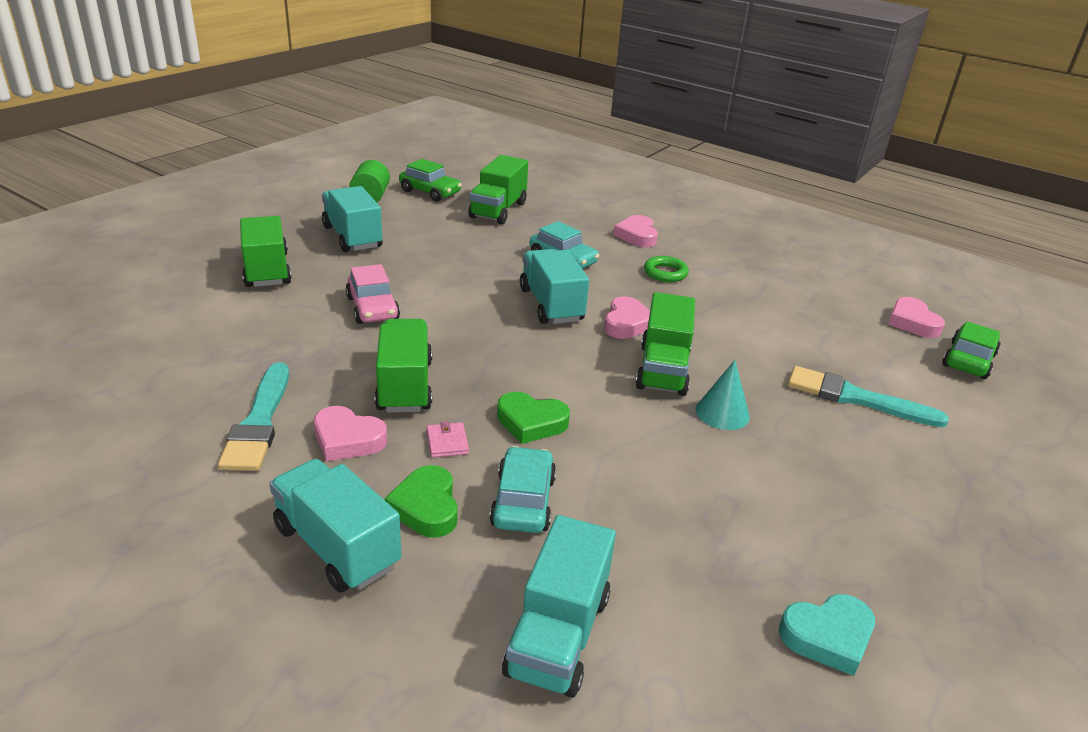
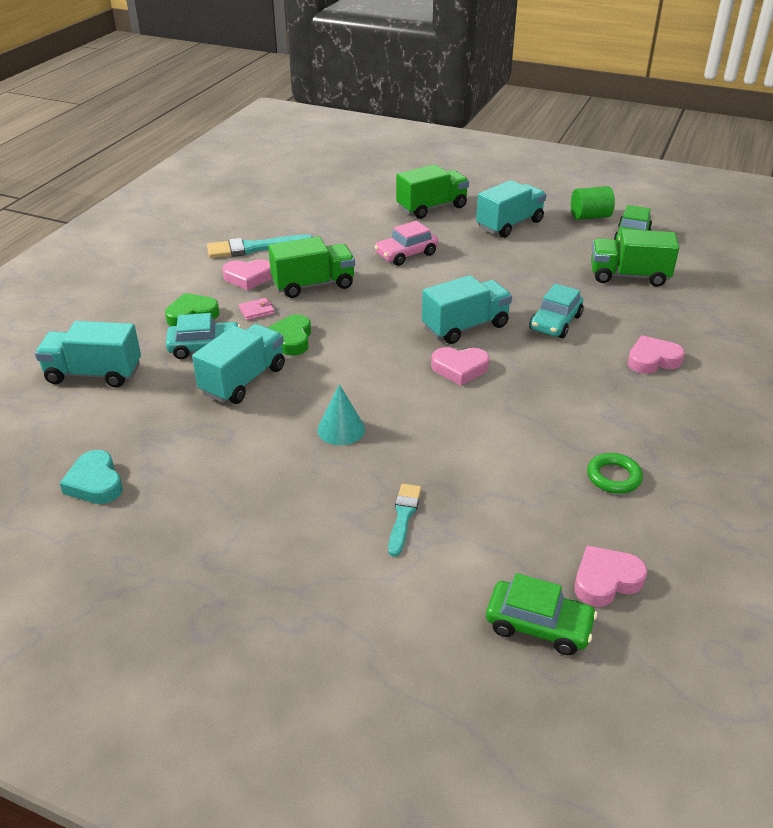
camera: 80 degrees right, 5 degrees up
(337, 546) = (154, 294): turquoise truck -> turquoise truck (243, 380)
(347, 439) = (248, 278): pink heart -> pink heart turned 105 degrees counterclockwise
(662, 369) = (393, 393): green truck -> none
(665, 273) = (579, 384): green ring -> green ring (613, 477)
(856, 398) = (403, 516): turquoise brush -> turquoise brush, size x0.61

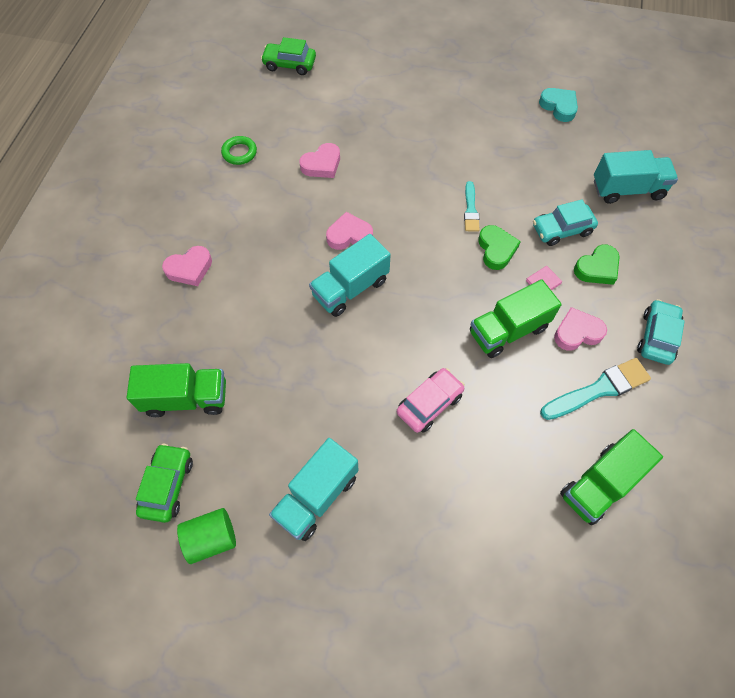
camera: 170 degrees right, 25 degrees up
(243, 380) = (512, 199): turquoise truck -> none
(341, 429) = (424, 165): turquoise cone -> none
(403, 516) = (367, 110): turquoise brush -> turquoise brush (470, 209)
(432, 208) = (421, 528): green truck -> green truck (600, 484)
(555, 323) = (269, 306): turquoise car -> turquoise car (657, 337)
(606, 580) = (253, 89): pink heart -> pink heart (322, 164)

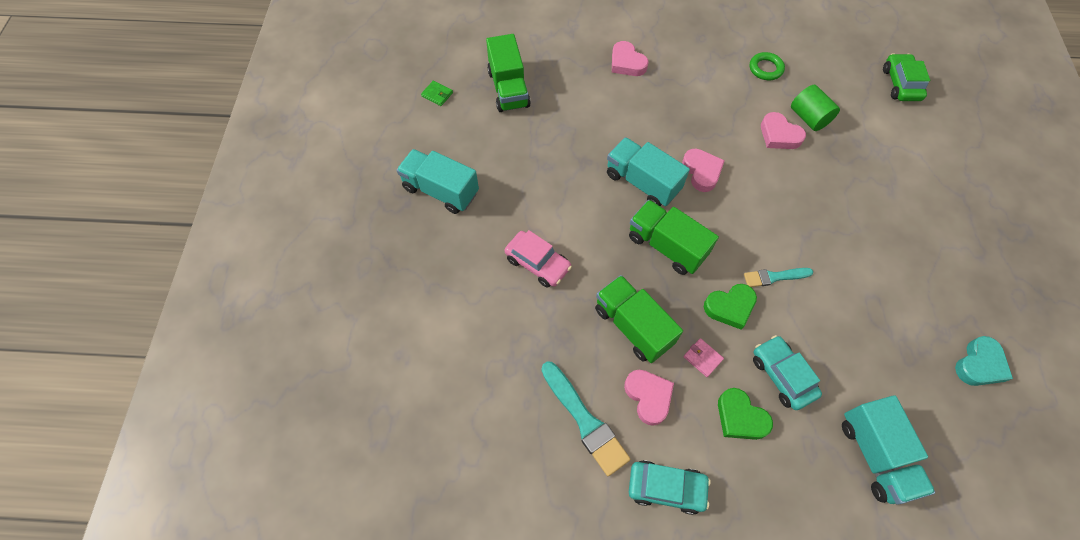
camera: 80 degrees right, 0 degrees up
(167, 485) = (437, 94): green car -> green wallet
(211, 538) = (401, 130): green cylinder -> green cylinder (808, 118)
(600, 484) = (482, 423): green truck -> green truck (666, 246)

